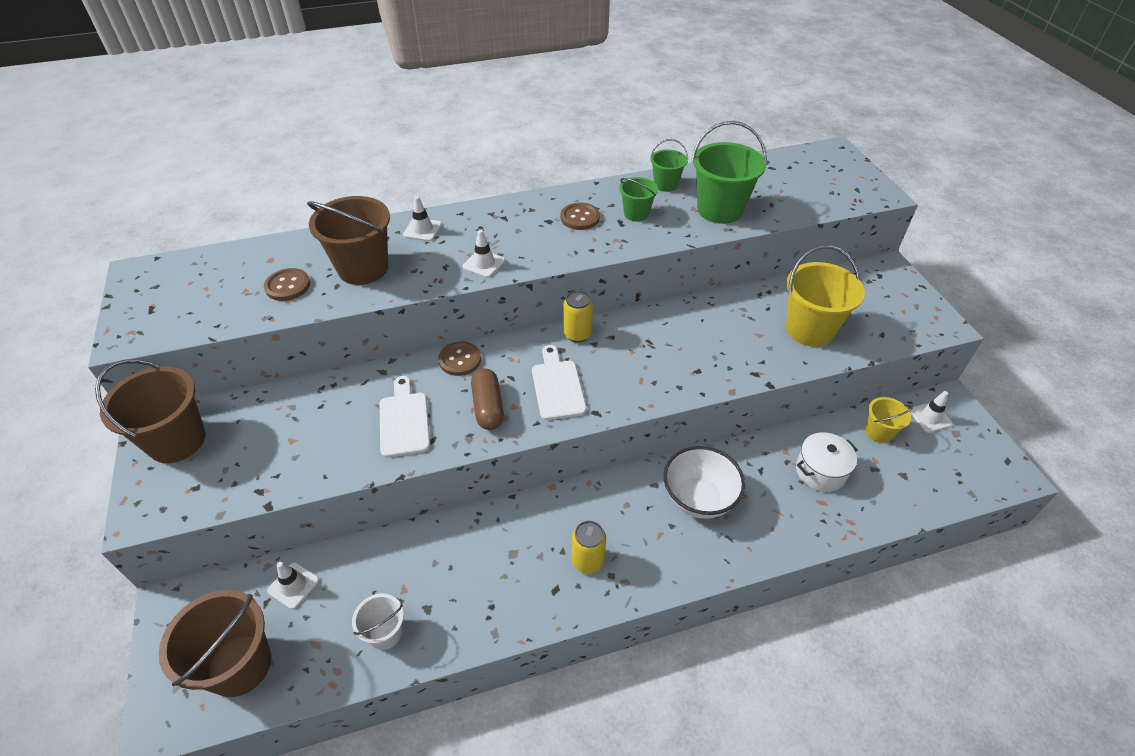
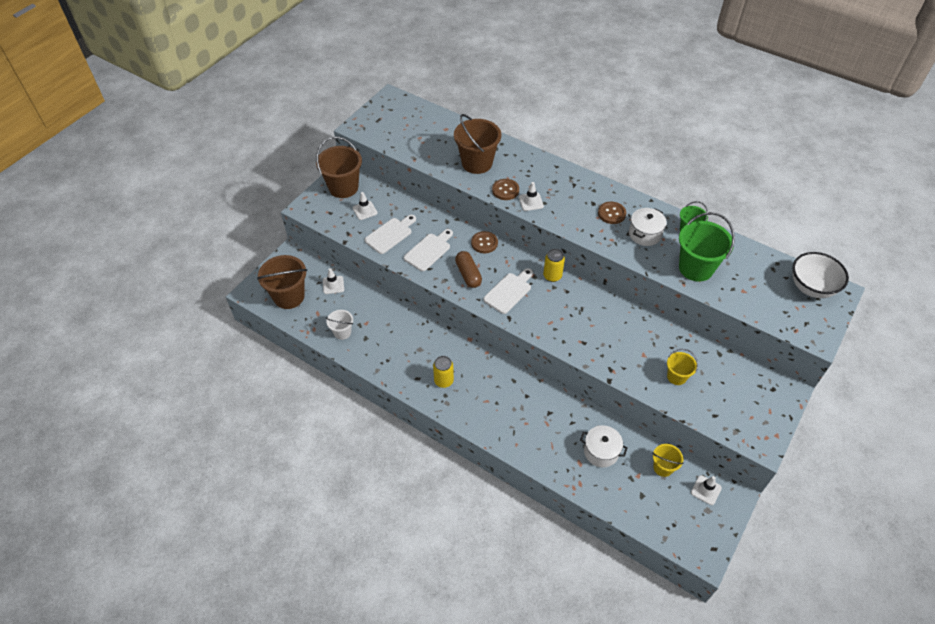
camera: 50 degrees right, 5 degrees up
(288, 286) = (437, 148): brown button -> brown button (505, 190)
(326, 443) = (390, 234): none -> white cutting board
(422, 230) = (527, 162): white traffic cone -> white traffic cone (365, 210)
(488, 407) = (468, 274): brown capsule -> brown capsule turned 60 degrees counterclockwise
(636, 214) = (645, 234): green bucket -> white pot
(698, 499) = (524, 405): white bowl -> white bowl (811, 288)
(809, 329) = (676, 377): yellow bucket -> yellow bucket, size x0.55

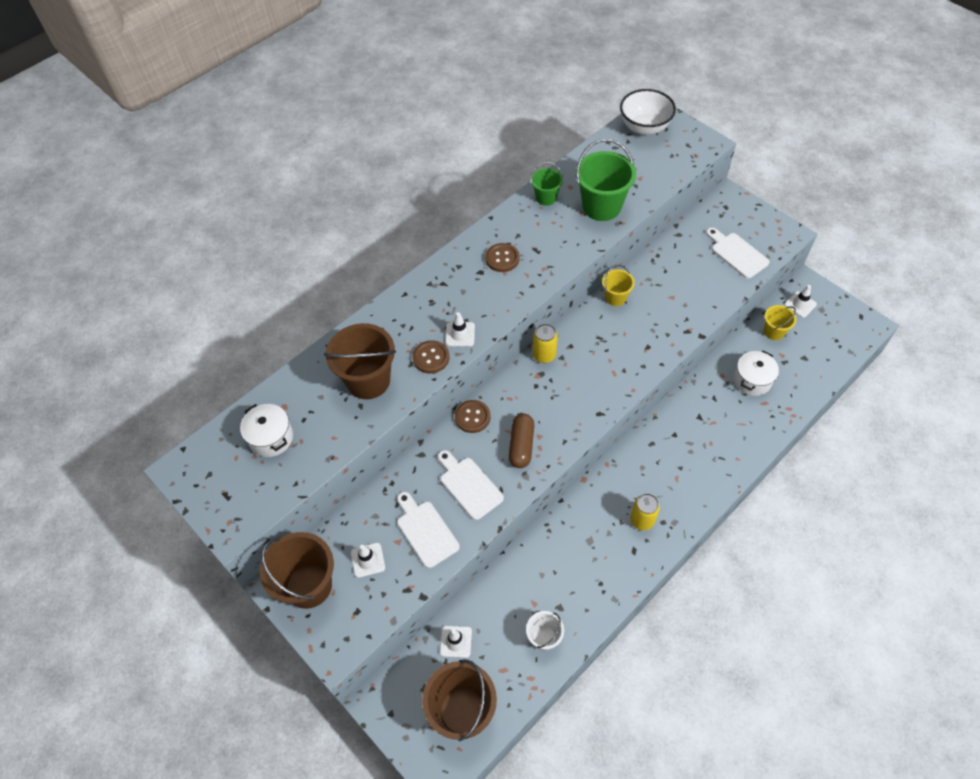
camera: 75 degrees left, 5 degrees up
(468, 274) = (521, 445): brown capsule -> brown capsule turned 75 degrees counterclockwise
(509, 291) = (559, 405): white cutting board -> white cutting board (737, 253)
(645, 234) = (542, 236): white pot -> white pot (271, 438)
(676, 377) = (703, 277): yellow bucket -> yellow bucket (615, 297)

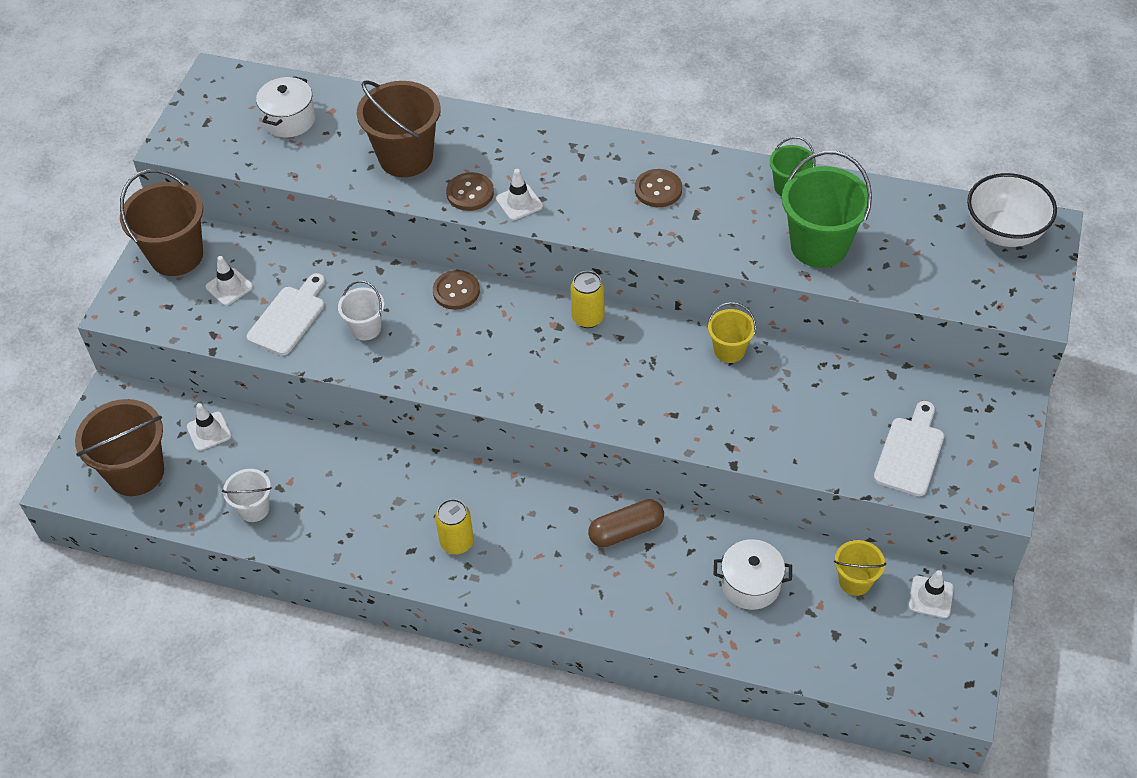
camera: 60 degrees right, 5 degrees down
(469, 485) = (366, 328): white cutting board -> white bucket
(521, 445) = (446, 352): brown capsule -> brown capsule (626, 531)

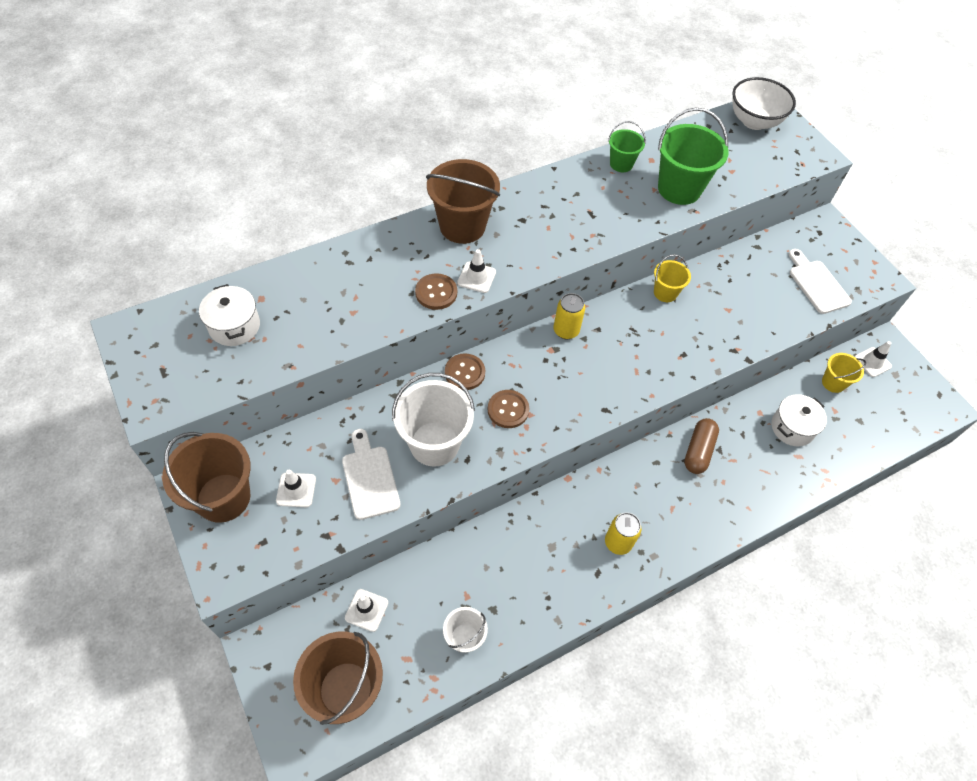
camera: 50 degrees left, 5 degrees up
(366, 328) = (434, 444): white bucket -> white bucket, size x1.83
(406, 157) = (360, 297): brown bucket -> brown bucket (462, 226)
(658, 190) = (551, 212): brown button -> brown button (508, 410)

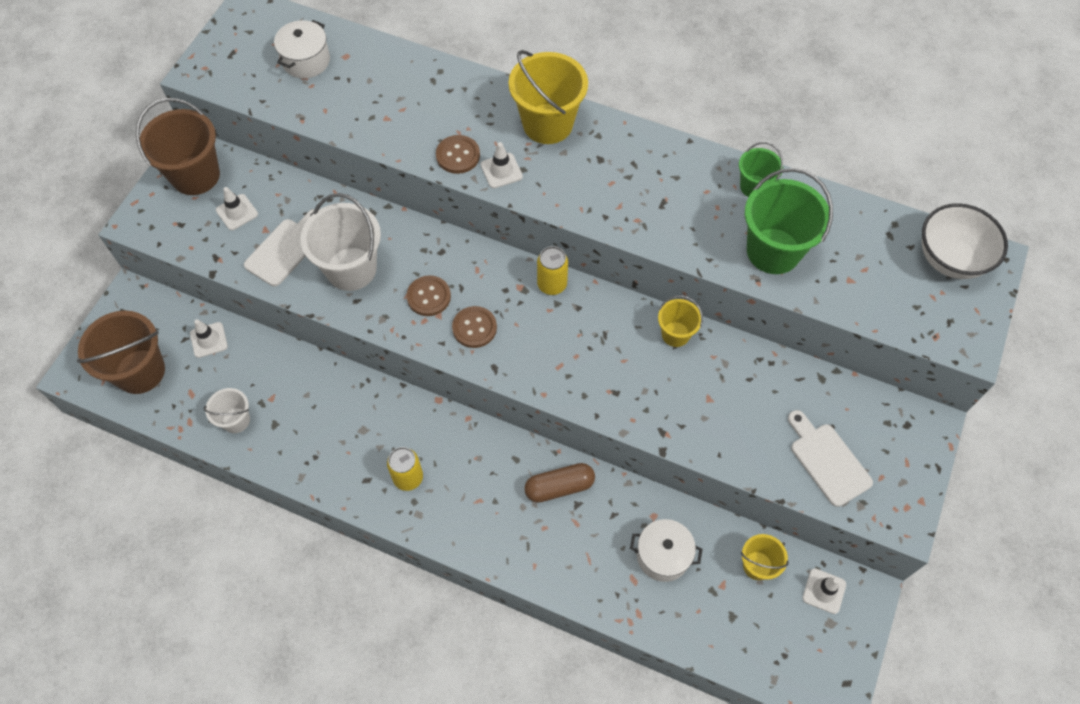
camera: 55 degrees right, 5 degrees up
(462, 226) = (547, 124): brown bucket -> yellow bucket
(465, 372) = (437, 242): brown button -> brown button (474, 328)
(817, 284) = (827, 460): white cutting board -> white cutting board turned 60 degrees counterclockwise

